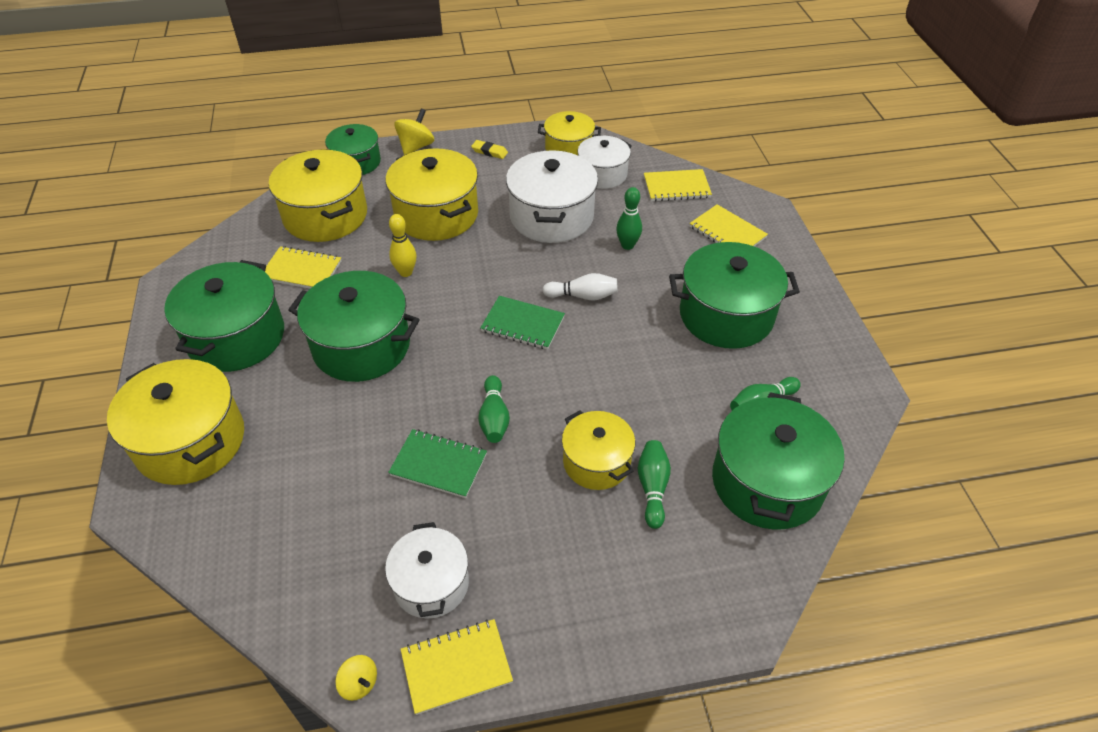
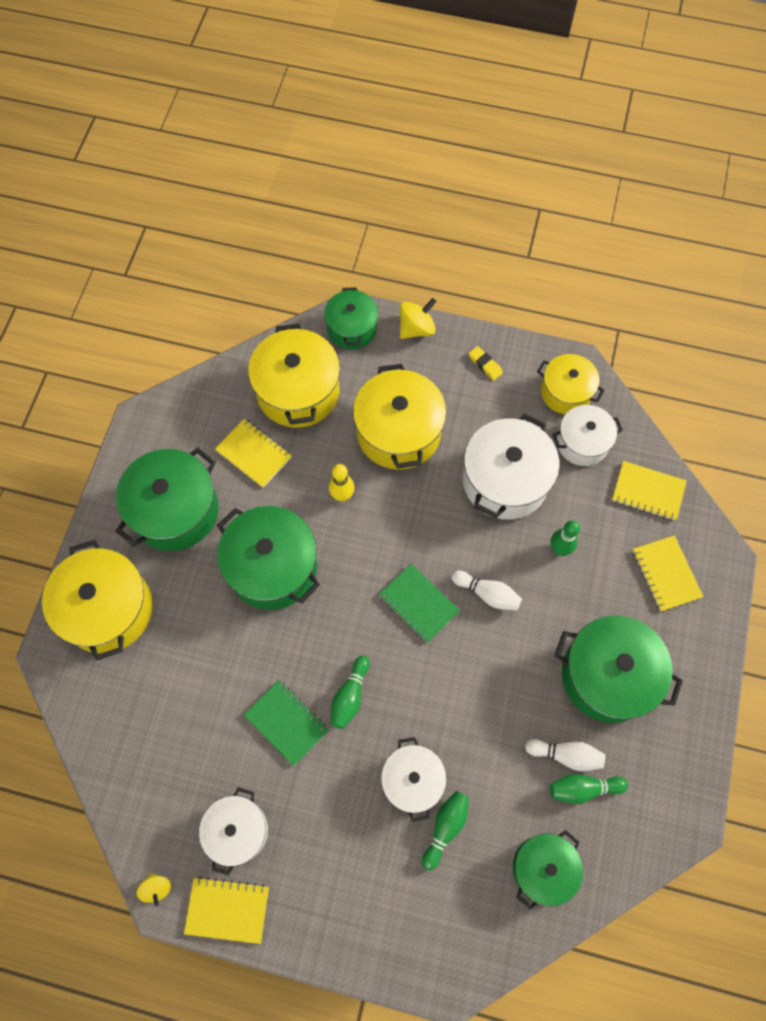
camera: 25 degrees right, 20 degrees up
(596, 462) = (412, 780): yellow pot -> white pot
(729, 385) = (566, 755): none -> white bowling pin
(767, 482) = (543, 868): green pot -> green pot, size x0.62

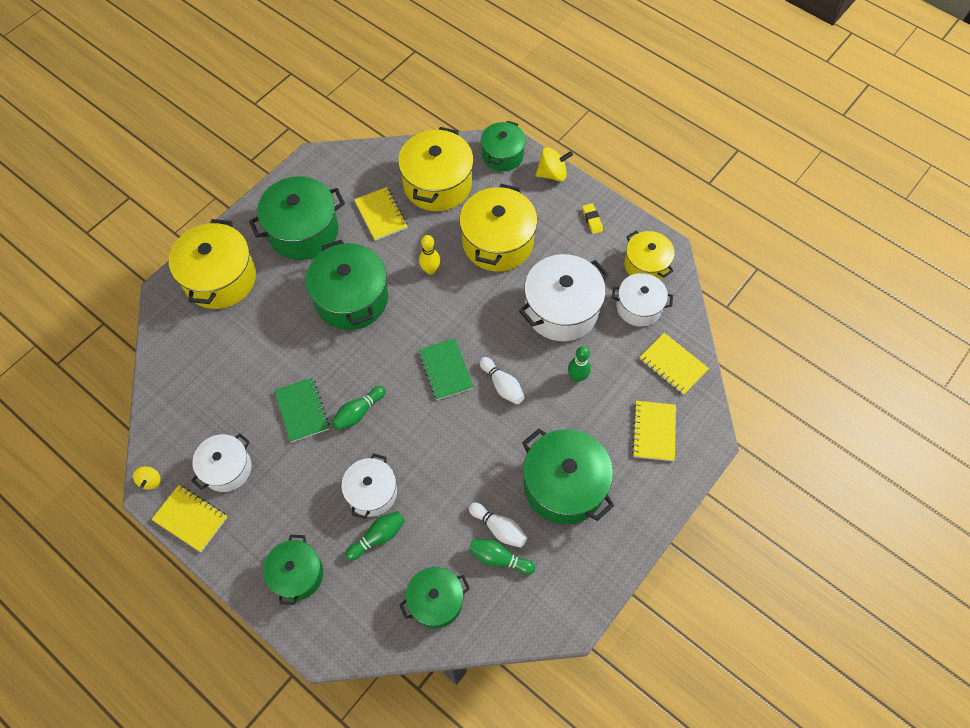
camera: 25 degrees right, 5 degrees down
(381, 913) = (297, 574): none -> green pot

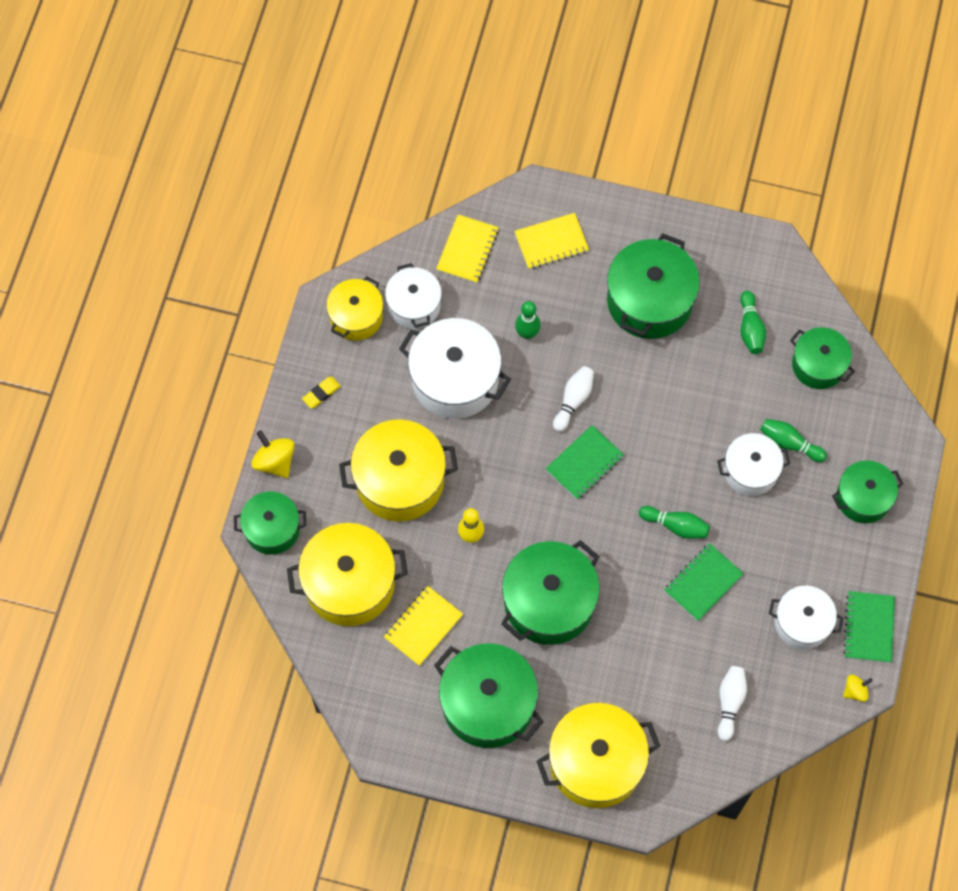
camera: 115 degrees left, 5 degrees up
(190, 519) = (869, 627): yellow notebook -> green notebook
(499, 528) = (722, 340): white bowling pin -> white bowling pin (730, 703)

